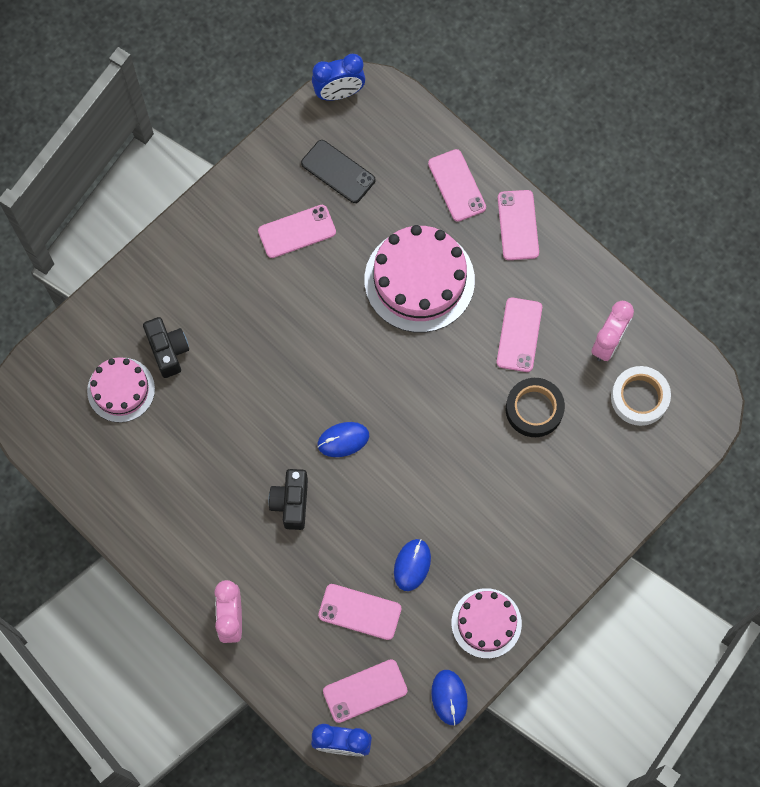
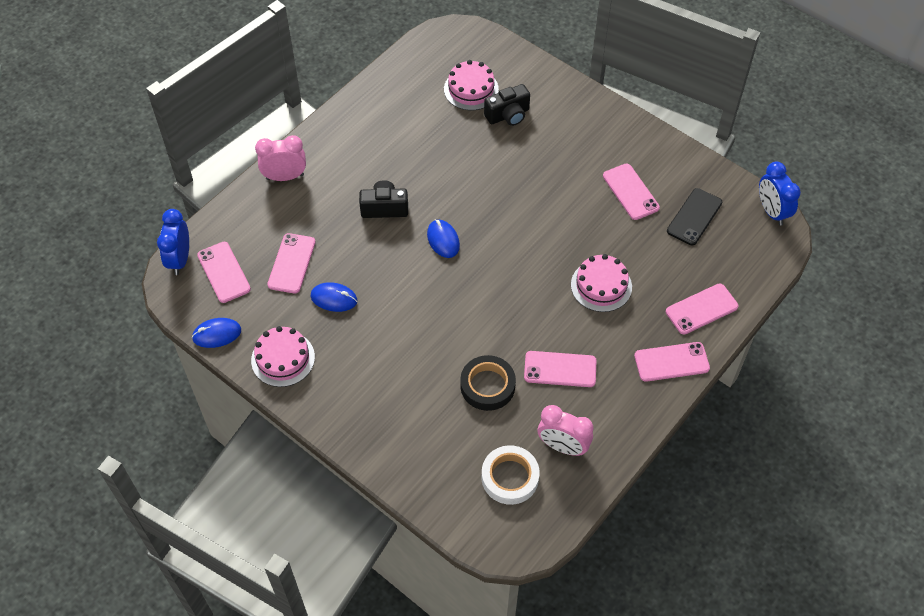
camera: 85 degrees right, 15 degrees down
(419, 280) = (601, 286): pink cake -> pink cake, size x0.60

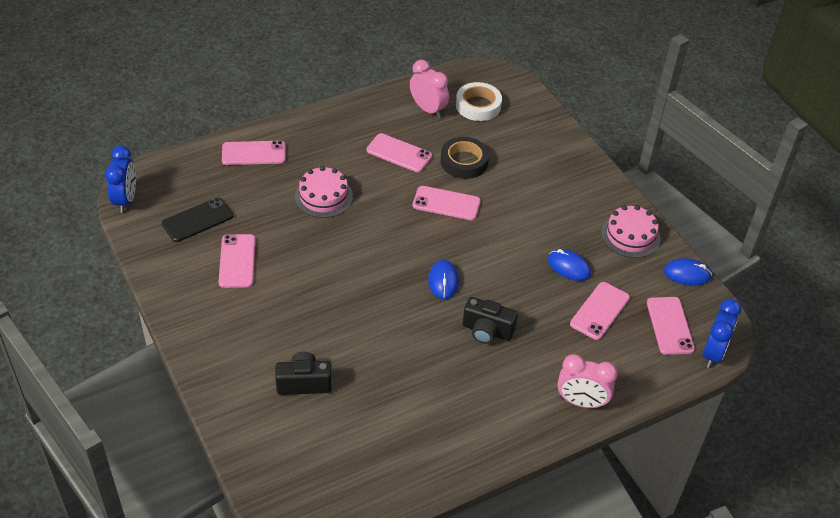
camera: 160 degrees left, 10 degrees down
(471, 89) = (326, 431): pink cake -> none
(671, 362) = (307, 129): pink phone -> pink phone (446, 203)

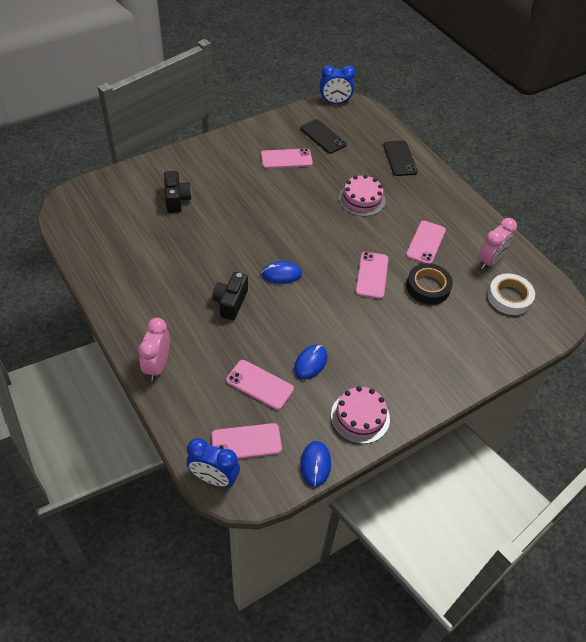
camera: 85 degrees right, 5 degrees up
(253, 153) = (399, 158): pink phone -> black phone

